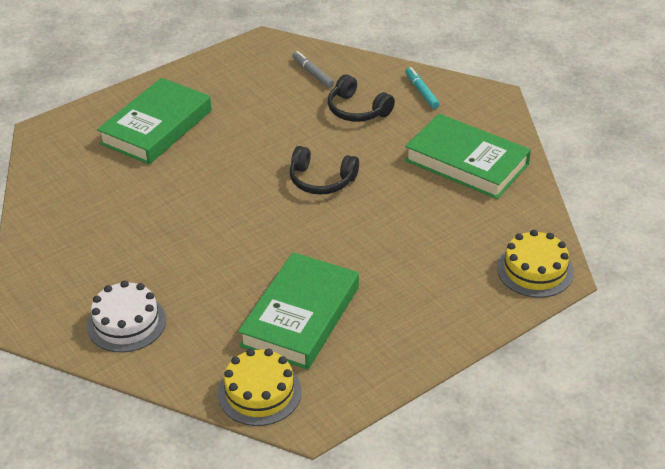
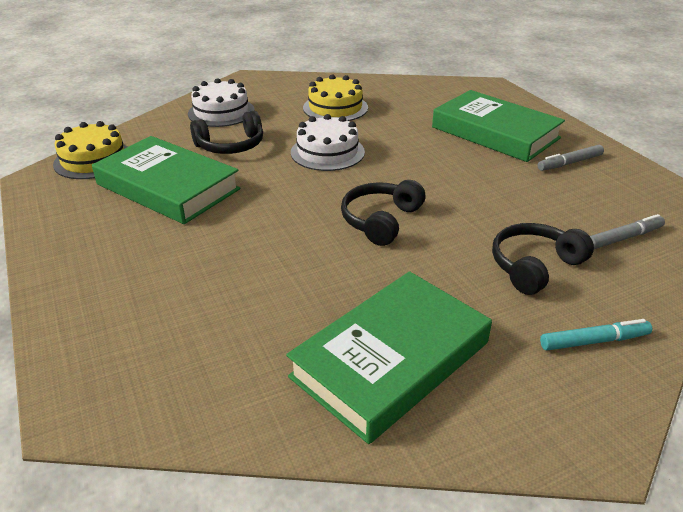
camera: 100 degrees right, 5 degrees down
(209, 89) = (569, 163): none -> grey marker
(210, 294) = (231, 146): none -> black headphones
(212, 225) = (327, 152): none -> white cake
(535, 270) = (110, 384): yellow cake -> yellow cake (335, 108)

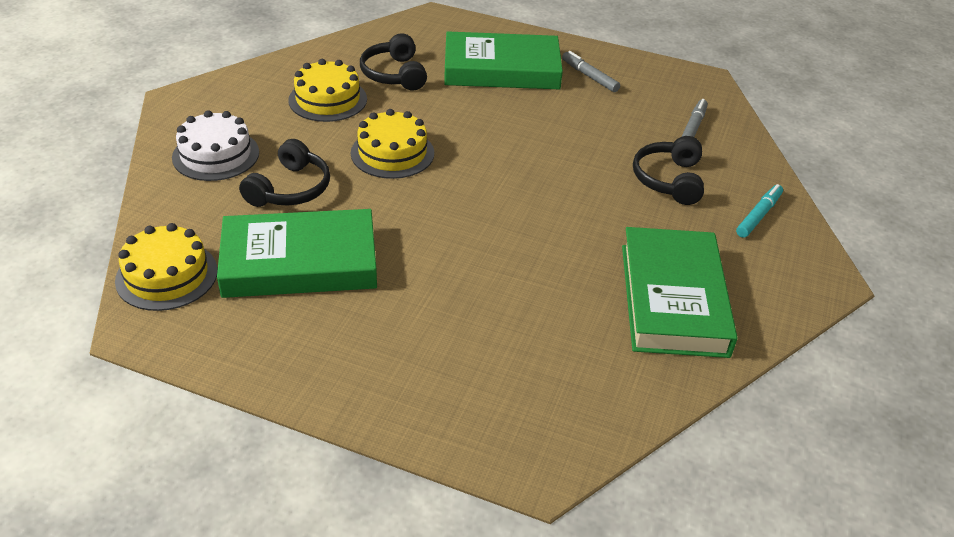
camera: 45 degrees left, 5 degrees up
(327, 152) = (392, 153): white cake -> yellow cake
(380, 220) = (526, 197): black headphones -> black headphones (394, 74)
(569, 163) = (589, 76): grey marker -> grey marker turned 120 degrees clockwise

